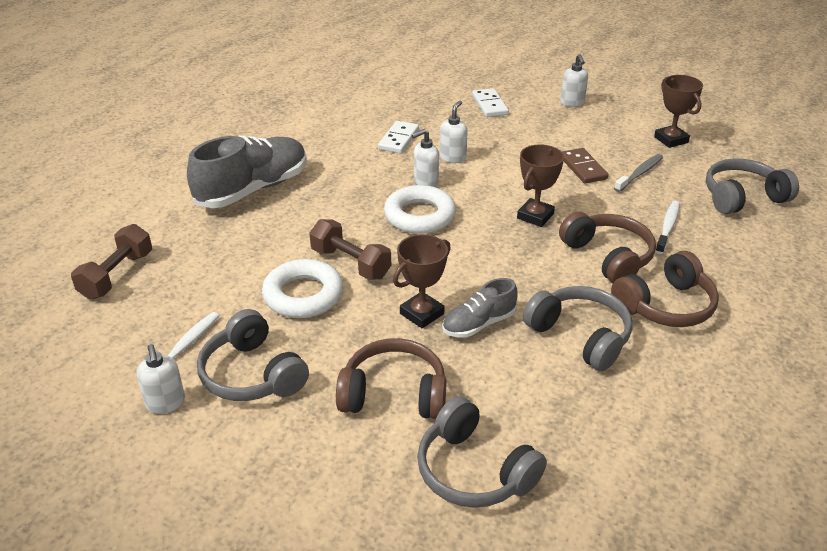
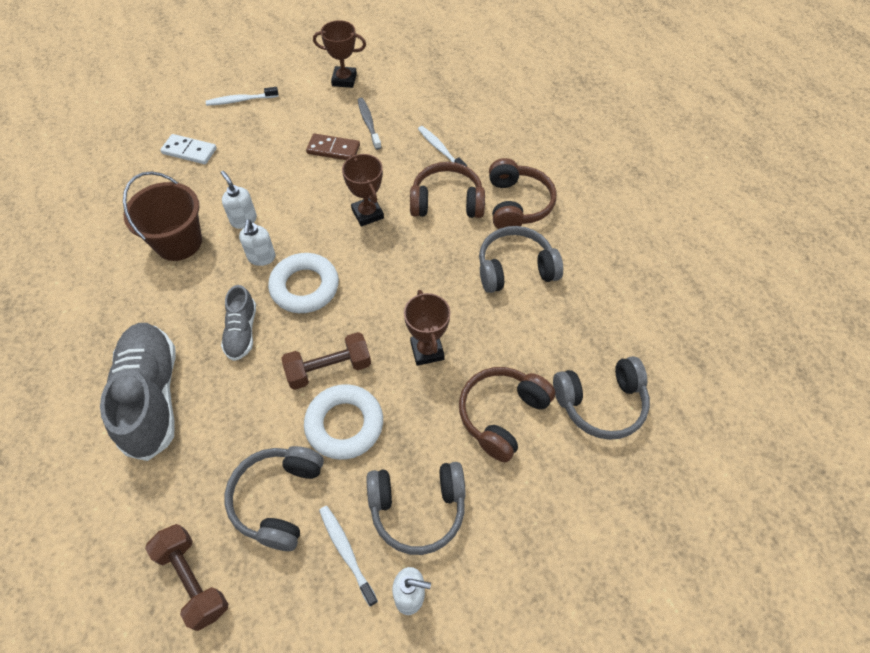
camera: 60 degrees left, 20 degrees up
(398, 139) = (178, 242): white domino -> brown bucket
(479, 324) = (463, 320): grey shoe -> grey shoe (242, 332)
(572, 103) = (241, 100): white soap dispenser -> white toothbrush
(742, 197) = (441, 91): grey headphones -> grey headphones (278, 499)

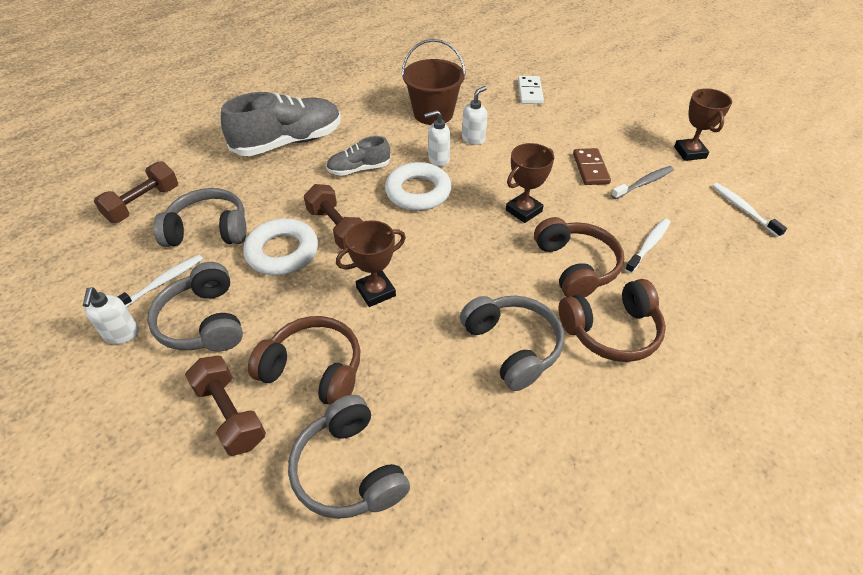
camera: 75 degrees right, 10 degrees down
(241, 100) = (608, 100): white toothbrush -> white toothbrush (743, 209)
(532, 488) = (230, 414): none -> brown dumbbell

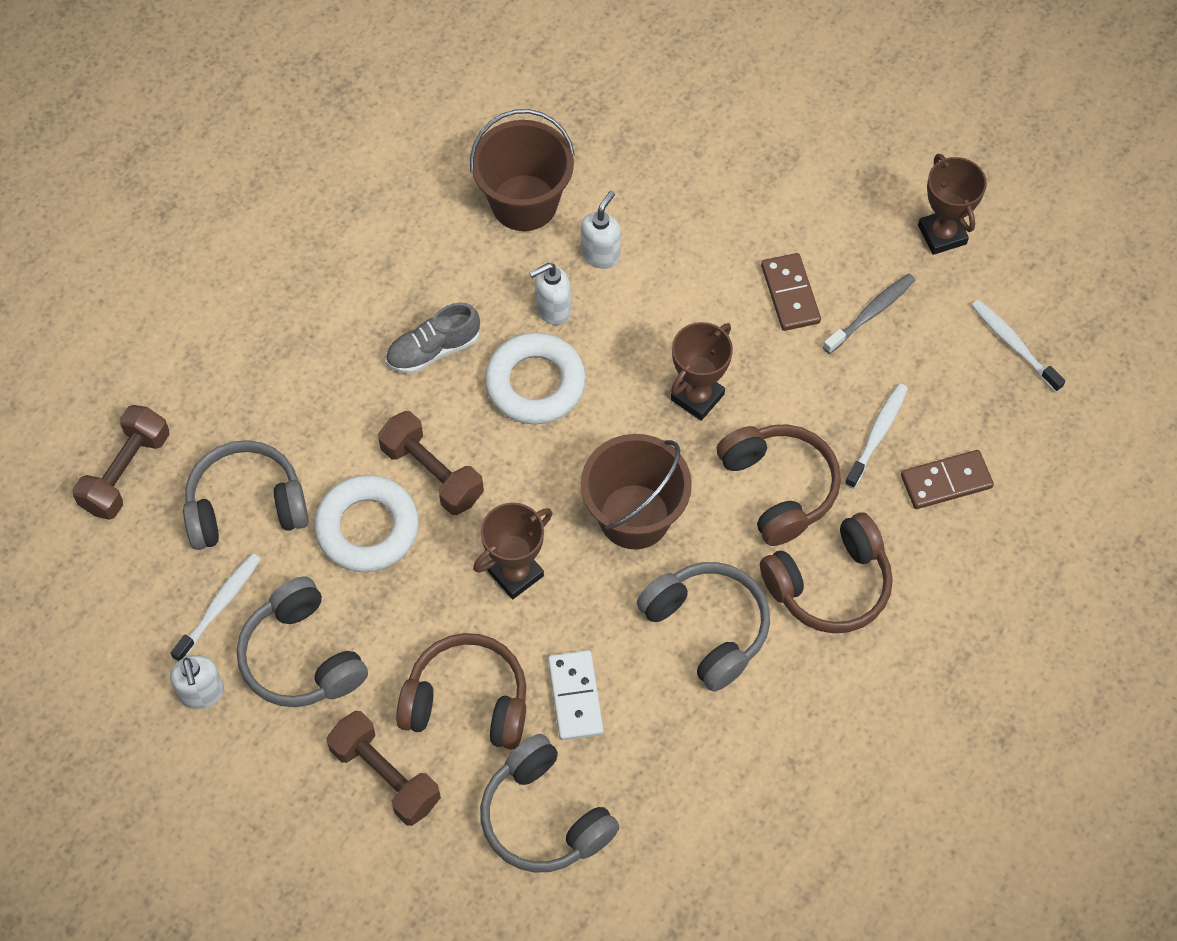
camera: 10 degrees left, 15 degrees up
(288, 142) = (303, 307): grey shoe -> none
(469, 269) = (634, 516): none -> brown bucket
(530, 92) = (679, 122): white domino -> white domino (575, 696)
(700, 278) = (946, 481): none -> brown domino

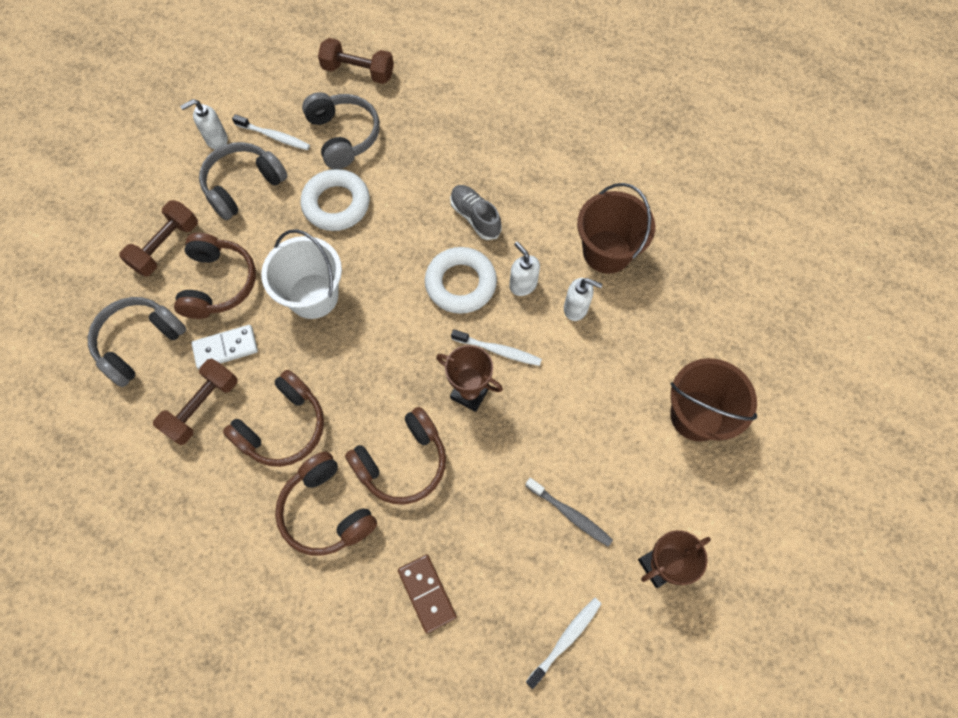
camera: 80 degrees right, 5 degrees up
(432, 473) = (381, 233): brown dumbbell -> brown dumbbell (203, 407)
(515, 573) = (313, 296): brown trophy -> white bucket
(634, 516) = (366, 364): brown bucket -> brown bucket (696, 415)
(707, 628) = (283, 427): grey headphones -> brown headphones
(790, 294) = (573, 449): brown domino -> none
(877, 434) = (460, 532): white toothbrush -> white toothbrush (498, 350)

